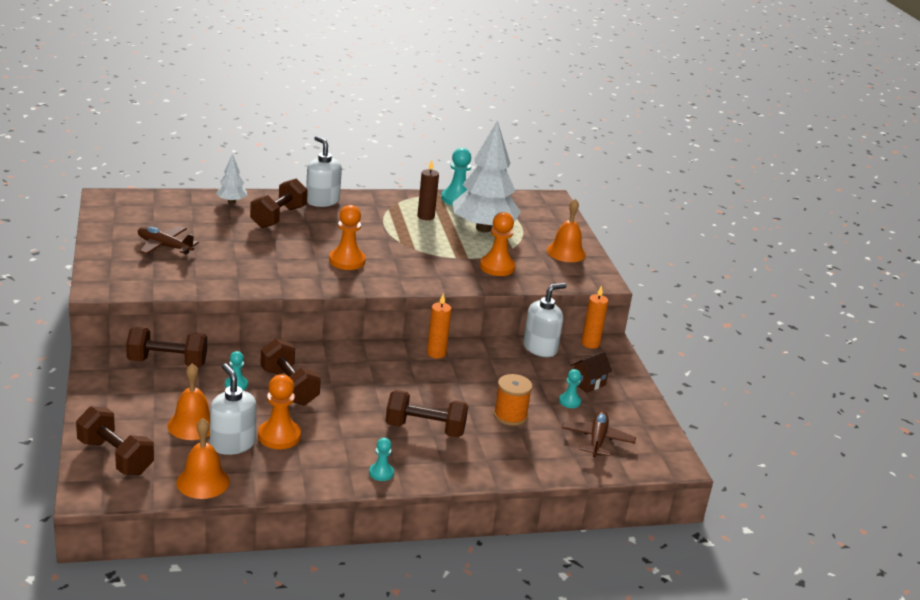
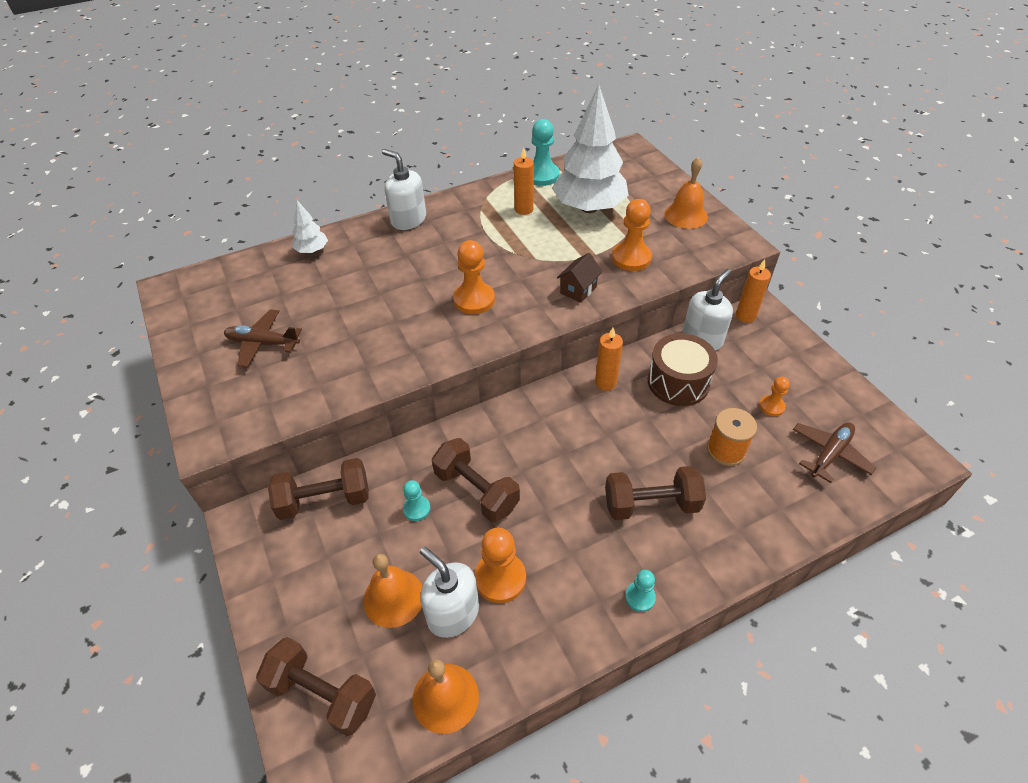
camera: 10 degrees left, 20 degrees up
(278, 217) = (372, 258): brown dumbbell -> none
(426, 216) = (524, 209): brown candle -> orange candle
(499, 368) = (678, 382): none -> brown drum
(569, 401) = (771, 406): turquoise pawn -> orange pawn
(588, 383) = (774, 373): brown house -> brown house (578, 290)
(597, 440) = (829, 454): brown plane -> brown plane turned 45 degrees clockwise

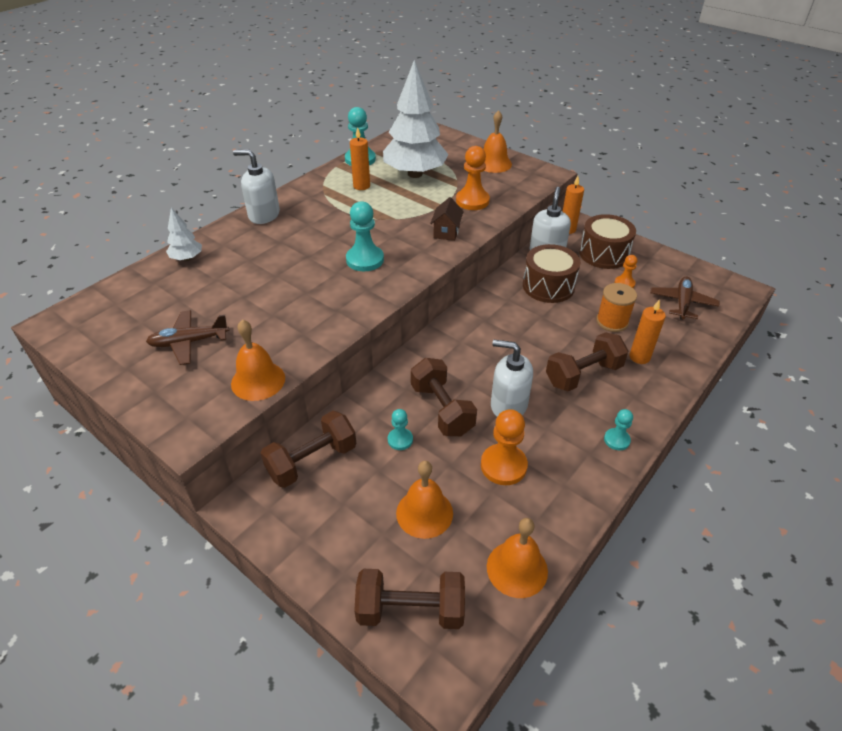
camera: 25 degrees left, 5 degrees down
(297, 405) = (258, 380): none -> orange bell
(453, 613) = (482, 505): white soap dispenser -> white soap dispenser (508, 405)
(474, 300) = (365, 260): orange pawn -> turquoise pawn
(476, 490) = (442, 409): brown dumbbell -> brown dumbbell turned 45 degrees clockwise
(605, 382) = (494, 301): orange candle -> orange candle (639, 357)
(770, 360) = (603, 254): none -> brown drum

